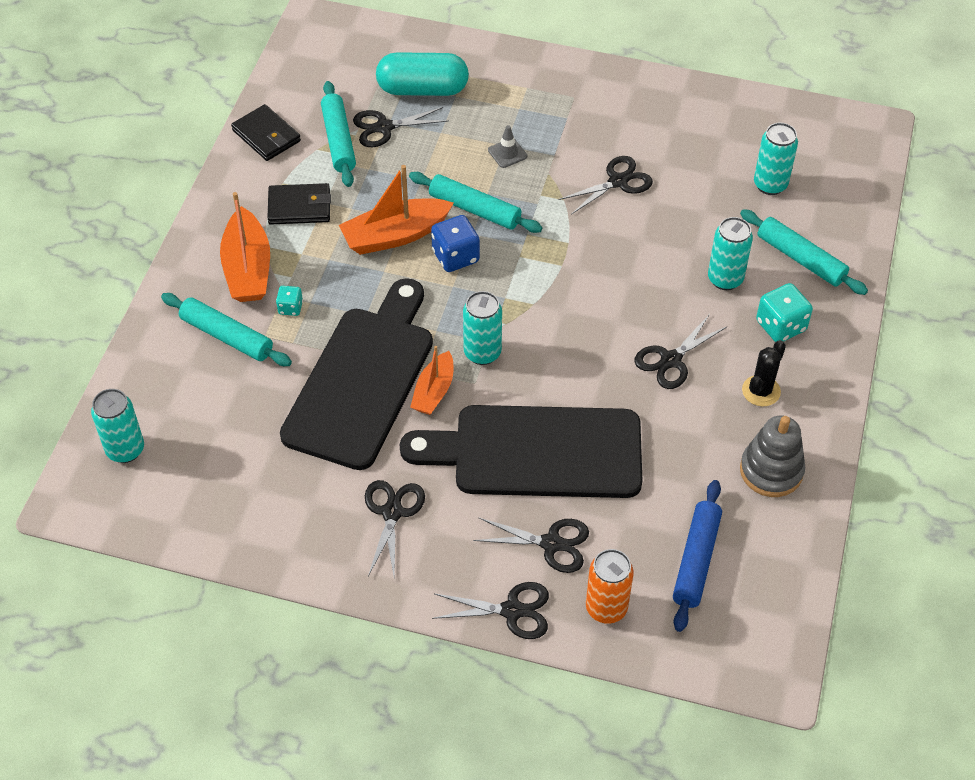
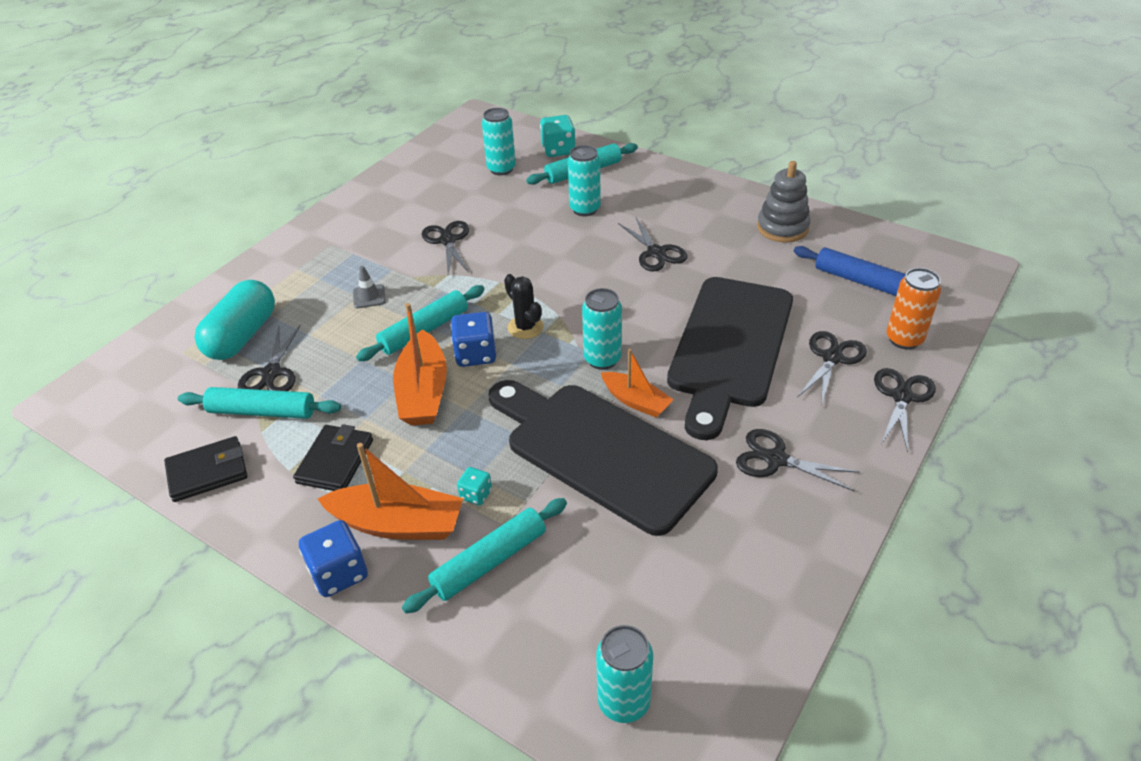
camera: 70 degrees left, 10 degrees down
(194, 250) = (339, 573): none -> blue dice
(761, 391) = (704, 216): black cactus -> black cactus (525, 327)
(780, 326) = (644, 194): turquoise dice -> turquoise dice (558, 150)

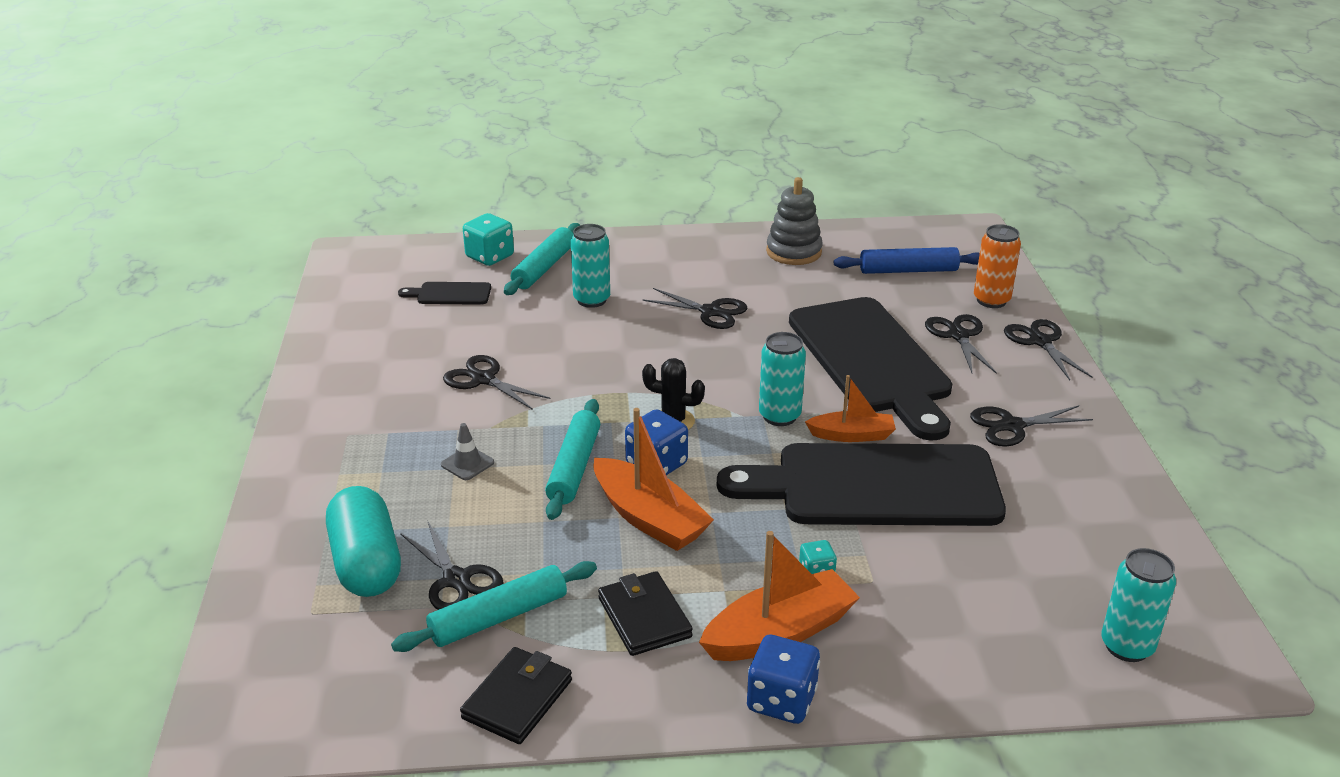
camera: 40 degrees left, 10 degrees down
(489, 561) = (898, 615): turquoise rolling pin -> none
(501, 169) = (450, 294): turquoise can -> black cutting board

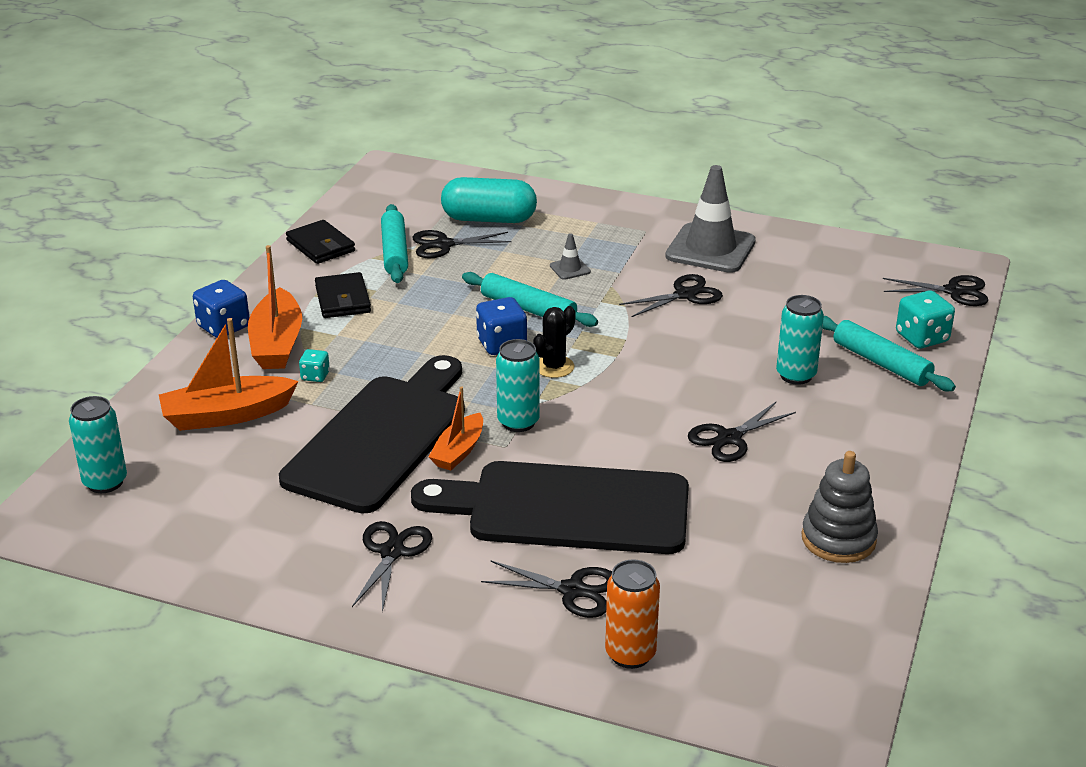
camera: 115 degrees right, 0 degrees up
(374, 385) = (710, 249): none -> grey traffic cone
(450, 294) = (850, 304): black cutting board -> none
(644, 617) = (342, 299): black wallet -> black wallet turned 75 degrees clockwise
(649, 518) = (440, 325): orange boat -> orange boat (227, 415)
(908, 270) = (743, 615): blue rolling pin -> none
(1040, 341) = (517, 650): black scissors -> black scissors (953, 291)

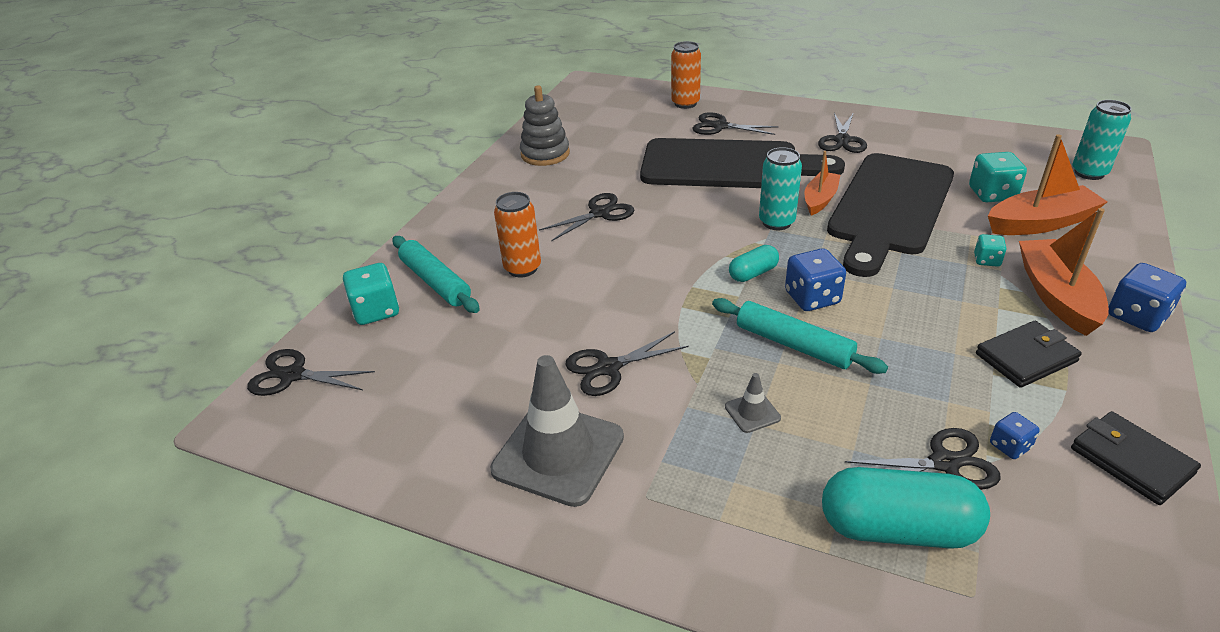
camera: 175 degrees left, 5 degrees up
(249, 453) = (992, 194): none -> turquoise dice
(342, 299) = (1026, 358): black wallet -> black wallet turned 75 degrees clockwise
(394, 252) = (1010, 446): turquoise rolling pin -> blue dice
(554, 367) = (753, 273): black cactus -> turquoise capsule
(796, 375) = (522, 268): turquoise can -> orange can

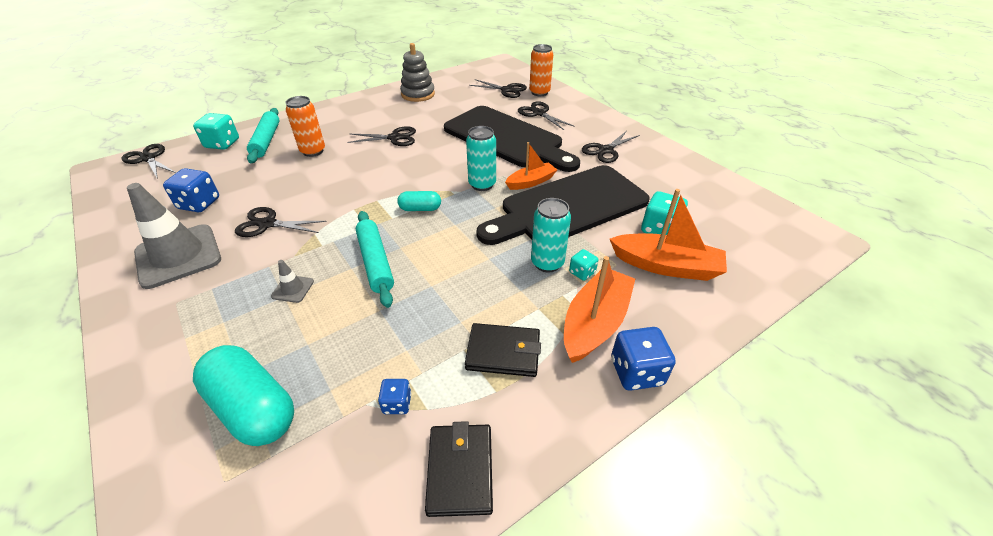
camera: 30 degrees right, 5 degrees up
(812, 298) = (430, 240): blue dice -> blue dice (199, 204)
(944, 463) = (342, 386): black scissors -> black scissors (506, 90)
(1089, 173) = (768, 248): turquoise can -> turquoise can (547, 263)

